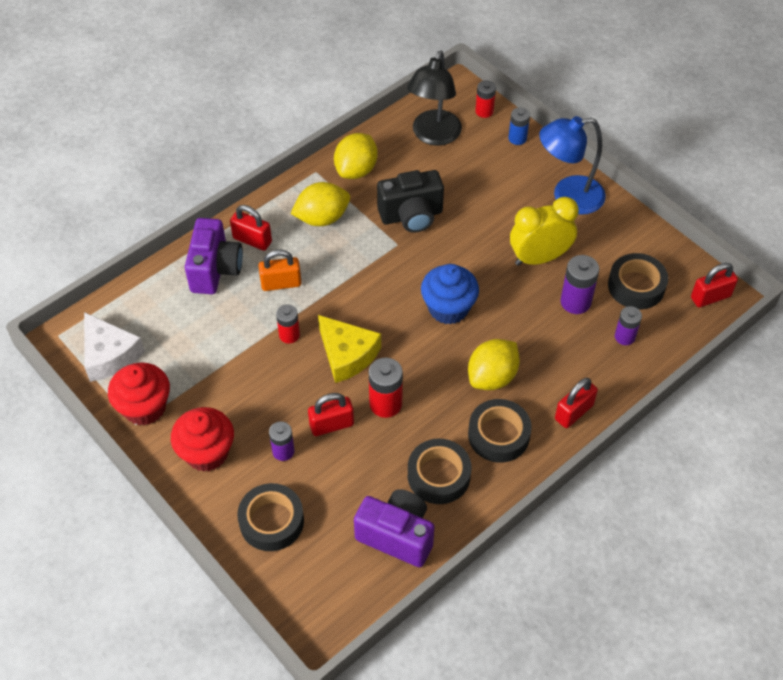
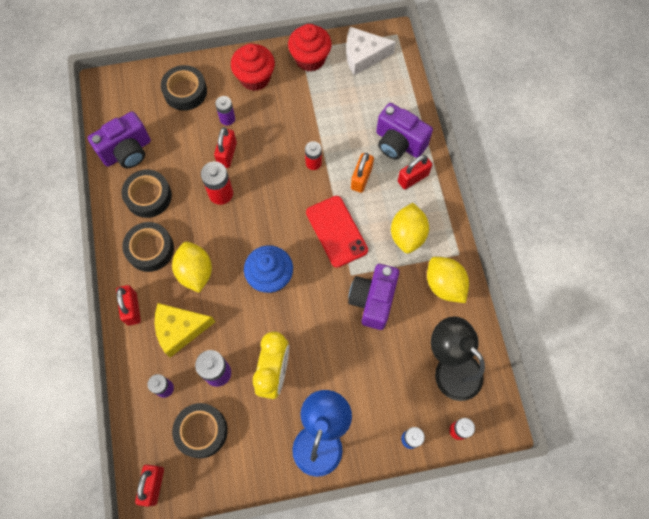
camera: 120 degrees right, 15 degrees up
(347, 355) = (274, 190): yellow cheese -> yellow cheese (180, 329)
(358, 277) = (336, 231): none -> red phone
(411, 216) = (373, 300): black camera -> purple camera

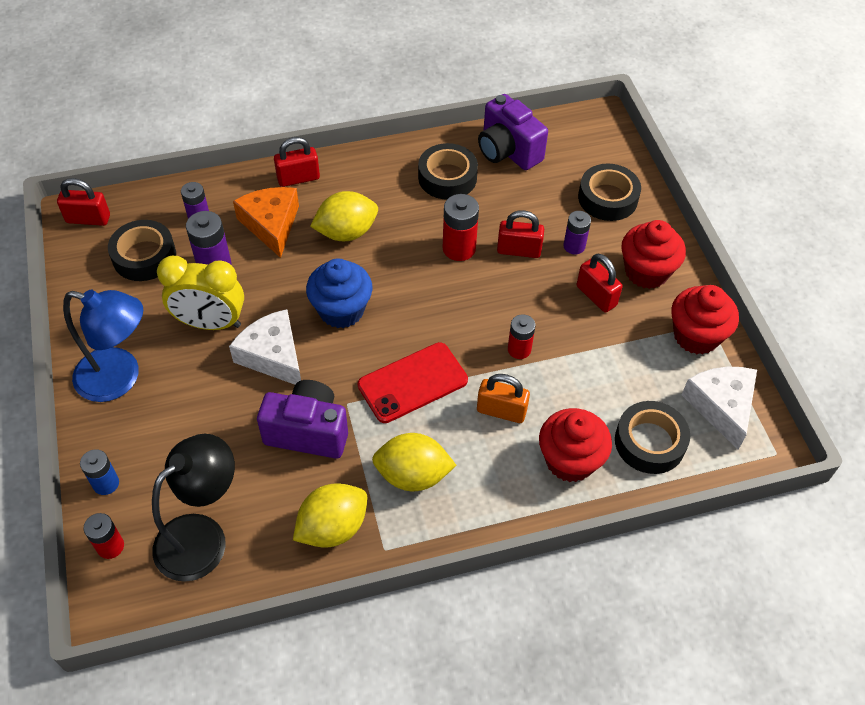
camera: 85 degrees right, 15 degrees down
(150, 249) = (375, 186): black tape -> black tape (649, 442)
(180, 329) = (271, 224): yellow cheese -> orange cheese
(307, 325) = (273, 355): none -> white cheese
(399, 143) = (570, 460): purple camera -> red cupcake
(413, 178) = (510, 481): red padlock -> red padlock (596, 296)

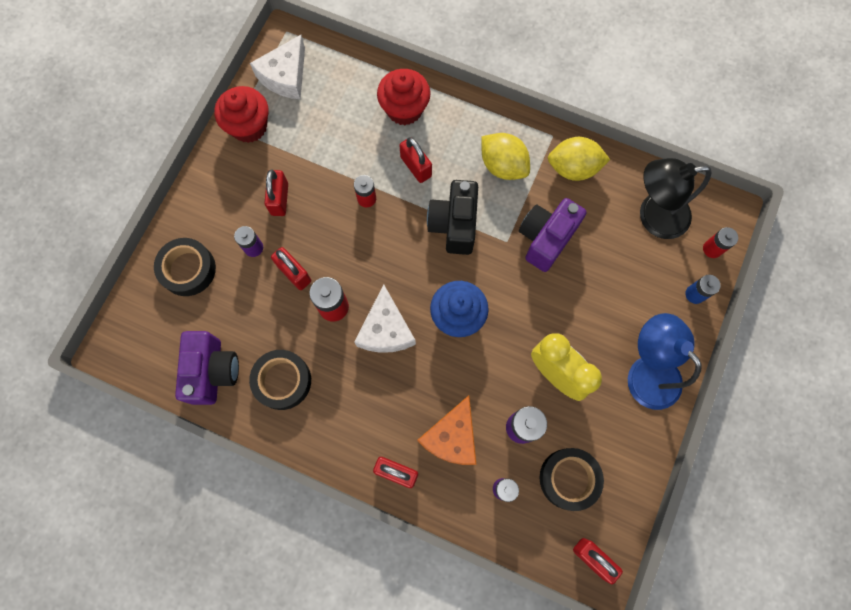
camera: 140 degrees left, 20 degrees up
(273, 355) = (530, 313): white cheese -> white cheese (385, 329)
(308, 432) = (545, 239): purple camera -> purple camera turned 75 degrees clockwise
(346, 232) = (401, 384): yellow lemon -> none
(413, 383) = (454, 225): red phone -> black camera
(501, 411) = (416, 166): orange padlock -> red padlock
(646, 272) = (228, 192): red cupcake -> none
(649, 442) = (348, 86): black tape -> none

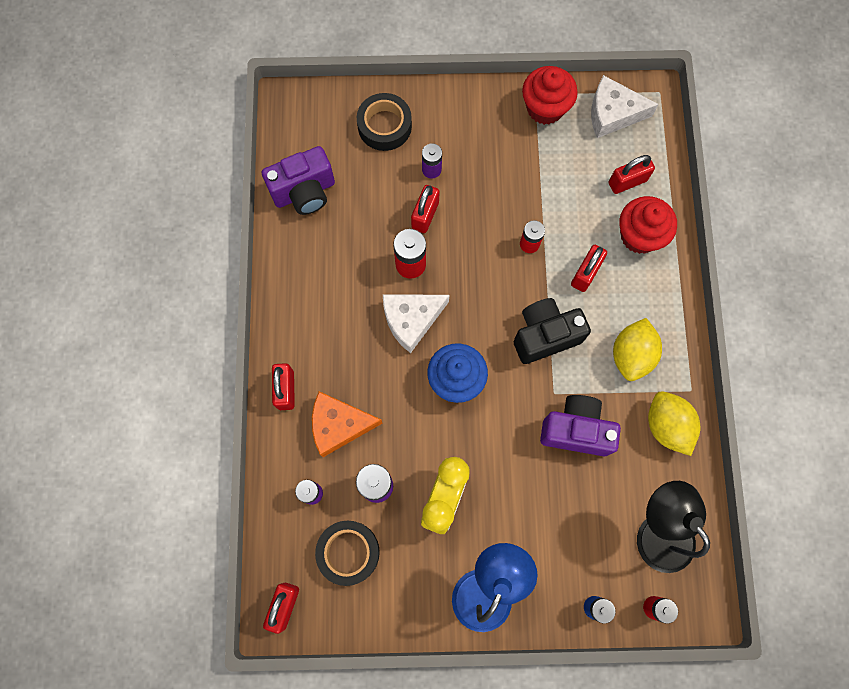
camera: 65 degrees right, 0 degrees up
(279, 199) = (488, 168): red padlock -> red padlock (627, 182)
(282, 381) = (323, 253): black tape -> none

